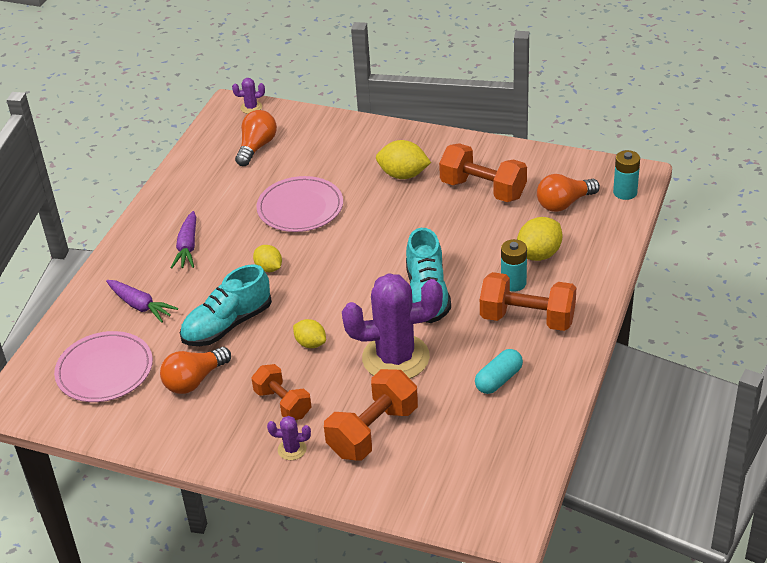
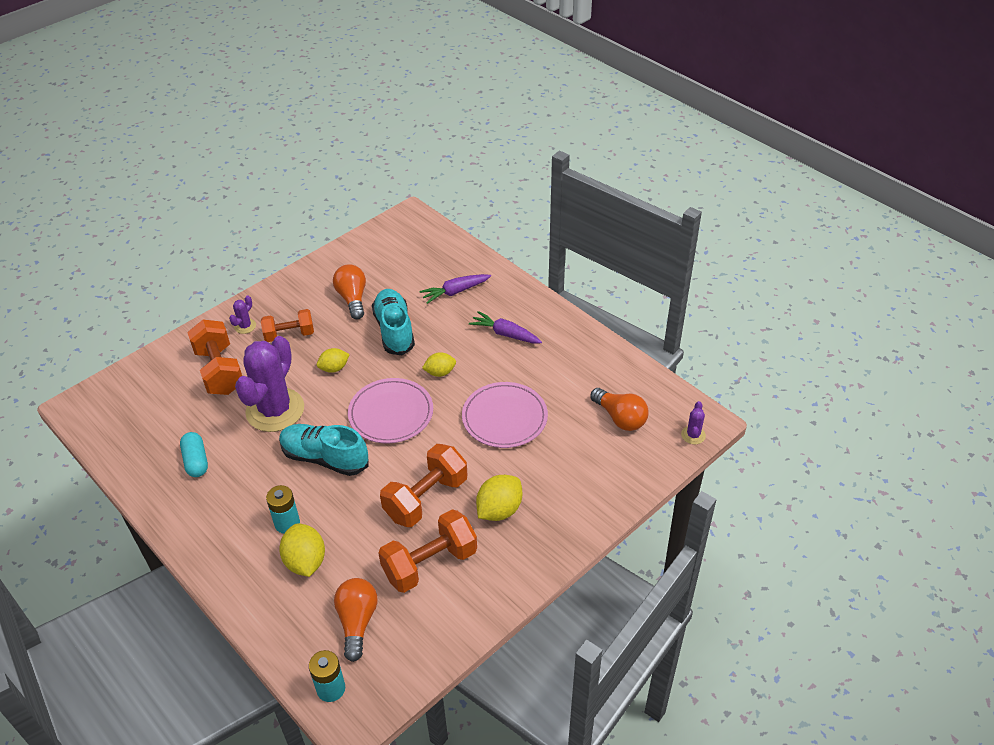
camera: 115 degrees right, 5 degrees up
(105, 370) = (402, 260): pink plate -> pink plate (391, 413)
(527, 319) = (239, 511): orange dumbbell -> orange dumbbell (426, 498)

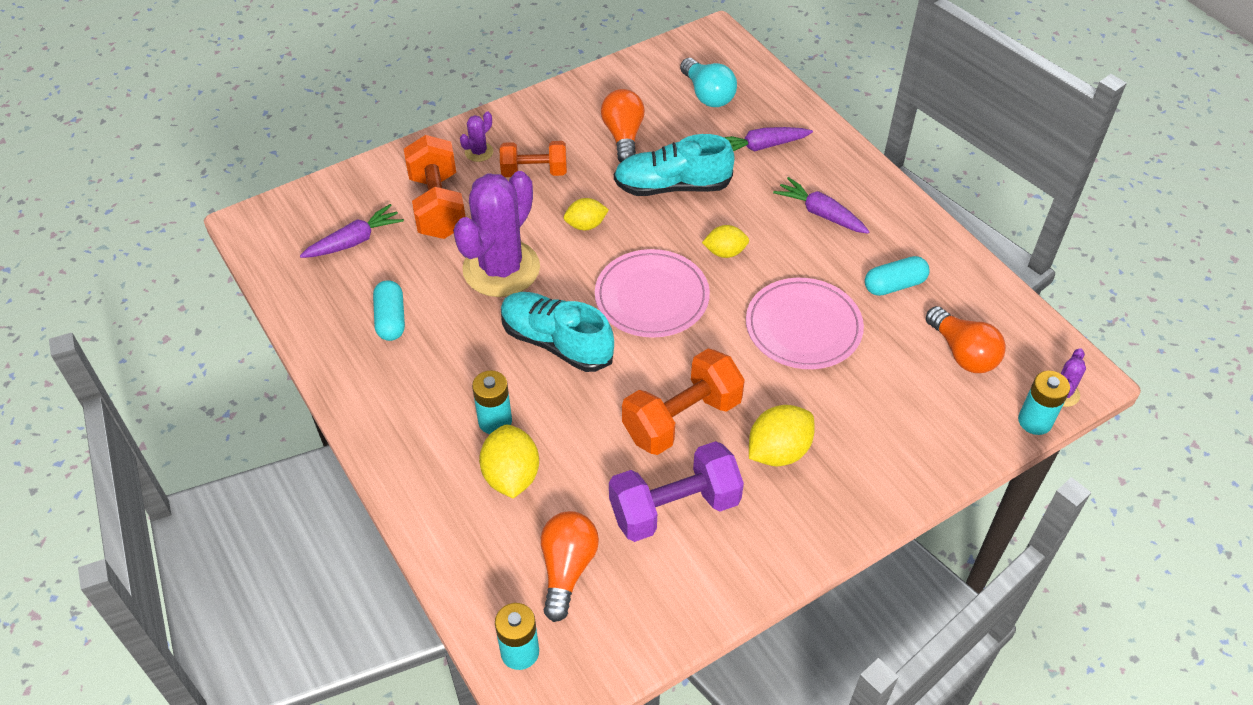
camera: 10 degrees right, 5 degrees up
(159, 407) = (354, 241): none -> purple carrot
(394, 330) = (672, 186): turquoise shoe -> turquoise shoe turned 90 degrees counterclockwise
(411, 259) = (707, 95): none -> turquoise light bulb
(430, 563) = (674, 508): orange dumbbell -> purple dumbbell
(565, 377) = (894, 285): none -> turquoise capsule
(677, 458) = (1035, 421): none -> turquoise battery

